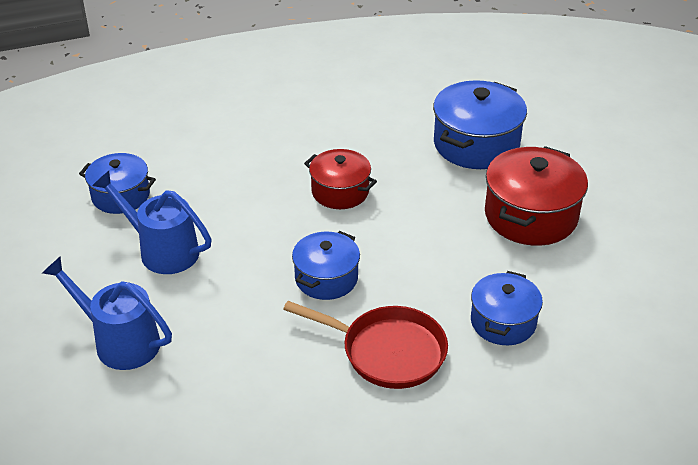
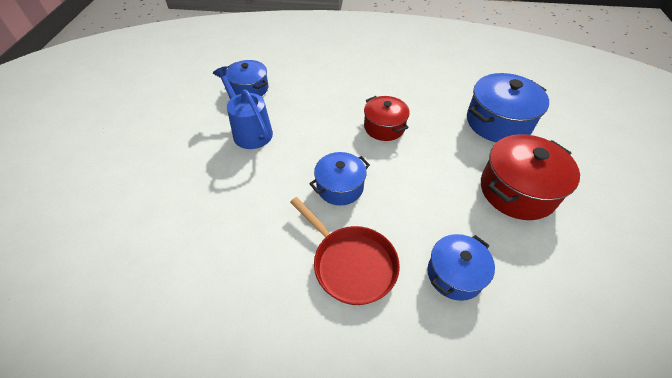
camera: 25 degrees right, 10 degrees up
(119, 341) = (183, 184): blue watering can -> none

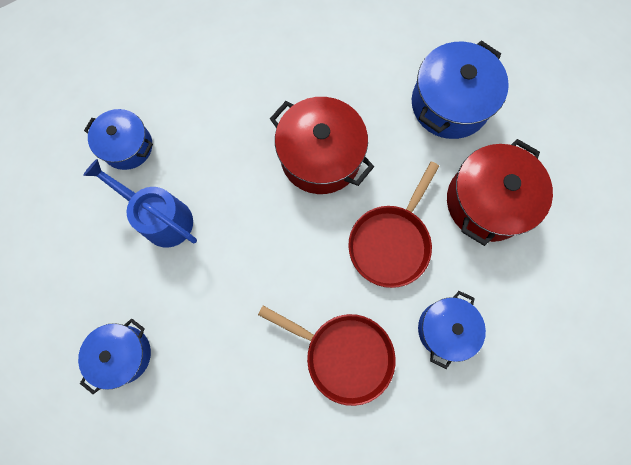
camera: 20 degrees left, 25 degrees up
(340, 187) = (299, 264): blue pot -> blue pot (123, 354)
(384, 127) = (320, 157): red pot -> red pot, size x1.57
(423, 194) = (391, 242): none -> red pan

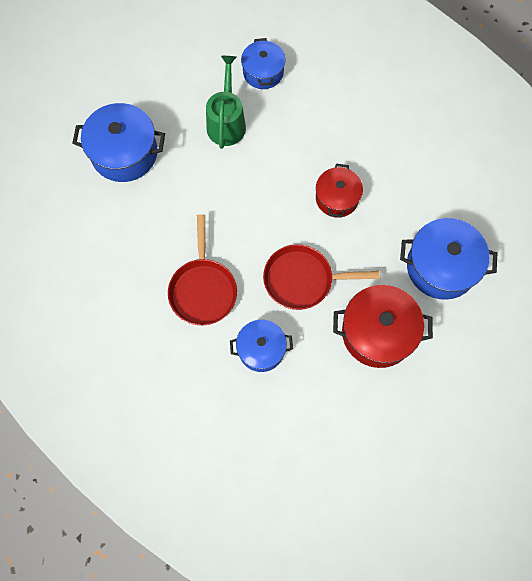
camera: 60 degrees right, 5 degrees down
(123, 354) = (124, 153): blue pot -> blue pot, size x1.57
(161, 218) = (226, 122): blue watering can -> green watering can
(320, 157) = (337, 198): red pot -> red pot, size x0.64

